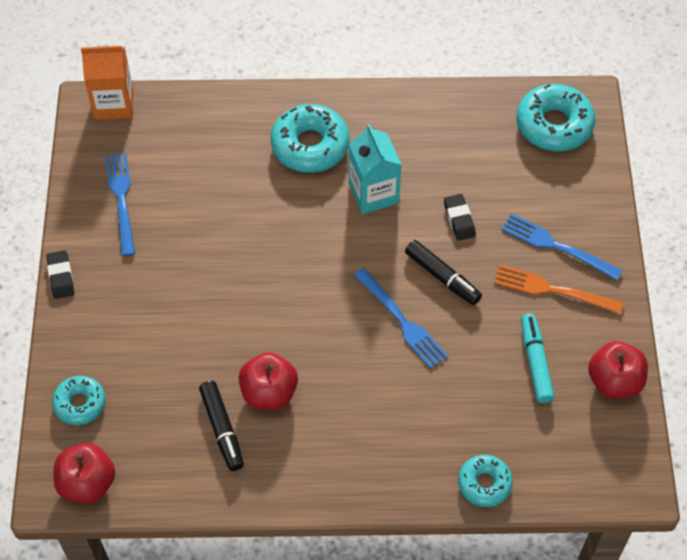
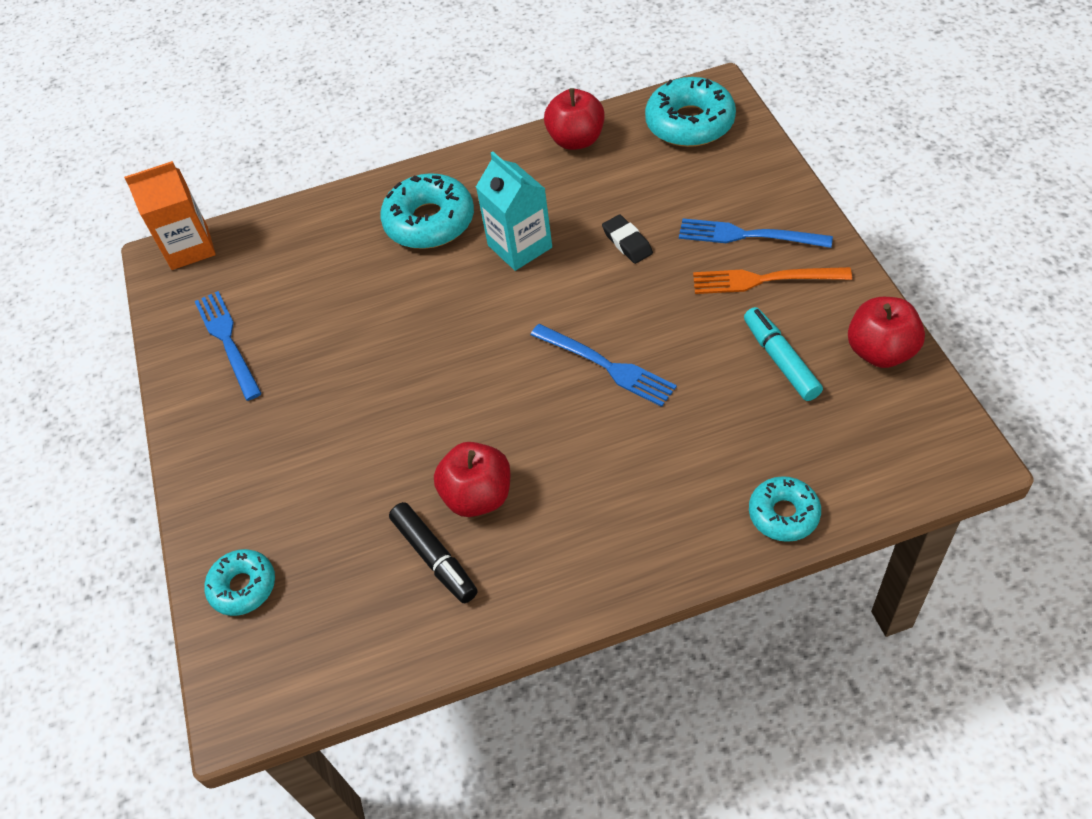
camera: 10 degrees left, 5 degrees down
(61, 276) = (177, 447): black eraser -> none
(87, 483) = (281, 683): red apple -> red apple (576, 140)
(442, 277) = (633, 306): black marker -> none

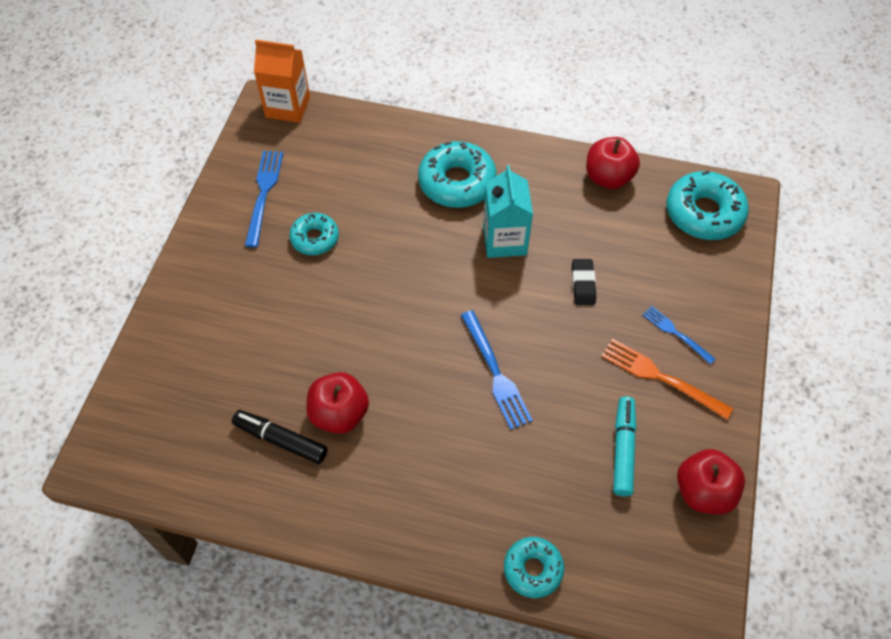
camera: 25 degrees right, 5 degrees up
(243, 587) = (153, 379): turquoise donut -> turquoise donut (315, 238)
(435, 558) = (281, 440): black marker -> black marker turned 120 degrees clockwise
(746, 235) = (675, 333): blue fork -> blue fork, size x0.63

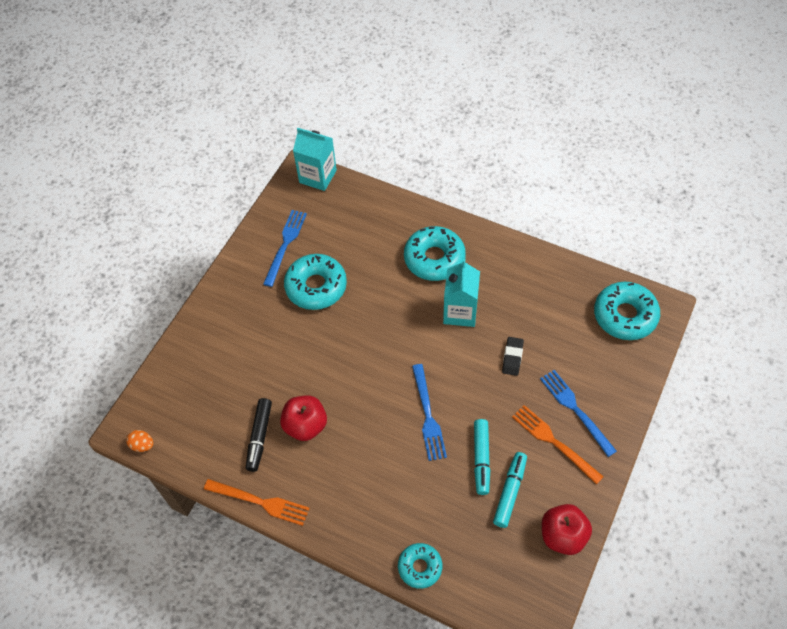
camera: 15 degrees right, 0 degrees up
(120, 480) = (142, 445): none -> orange egg
(281, 440) = (259, 437): black marker -> black marker turned 120 degrees counterclockwise
(288, 107) = (318, 176): orange carton -> turquoise carton
(301, 525) = (261, 502): none -> orange fork
(315, 238) = (316, 287): turquoise donut -> turquoise donut, size x1.66
(576, 415) = (481, 459): none -> turquoise marker
(608, 177) = (555, 273): red apple -> none
(675, 333) = (575, 409): blue fork -> blue fork, size x1.60

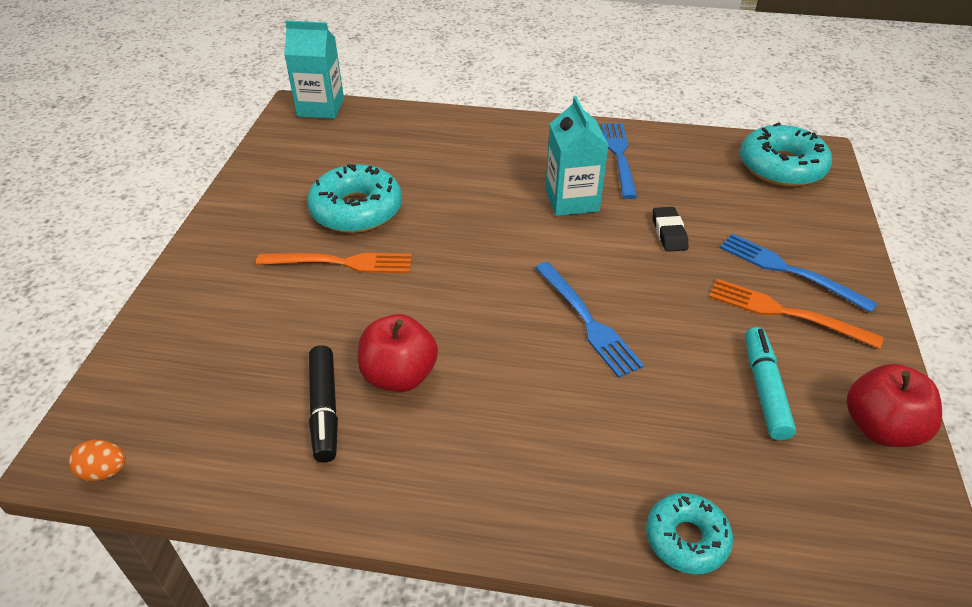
camera: 20 degrees left, 15 degrees down
(261, 502) = (357, 508): orange fork -> orange fork (342, 262)
(285, 244) = (296, 175): blue fork -> blue fork (618, 155)
(434, 259) = (510, 156): turquoise donut -> none
(481, 459) = (696, 357): turquoise marker -> none

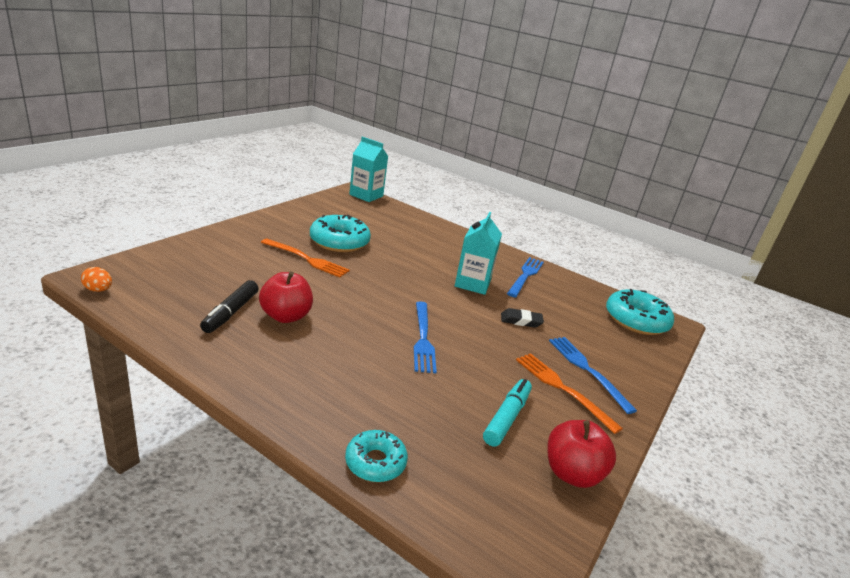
camera: 20 degrees right, 15 degrees down
(669, 233) = (521, 321): black eraser -> black eraser turned 75 degrees clockwise

